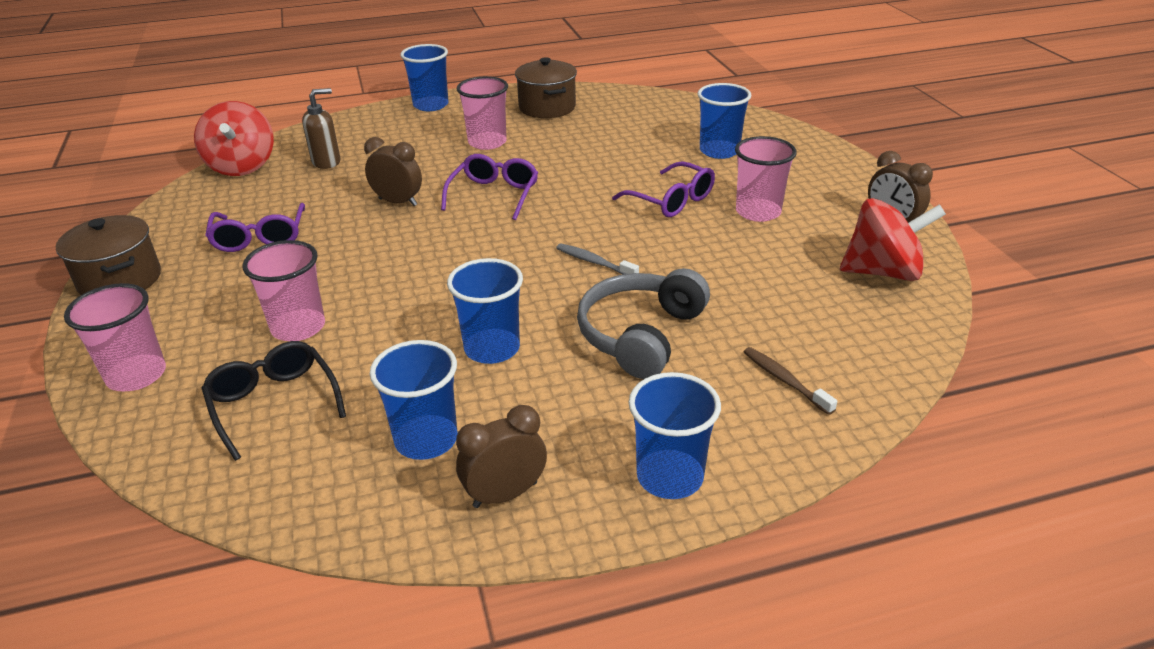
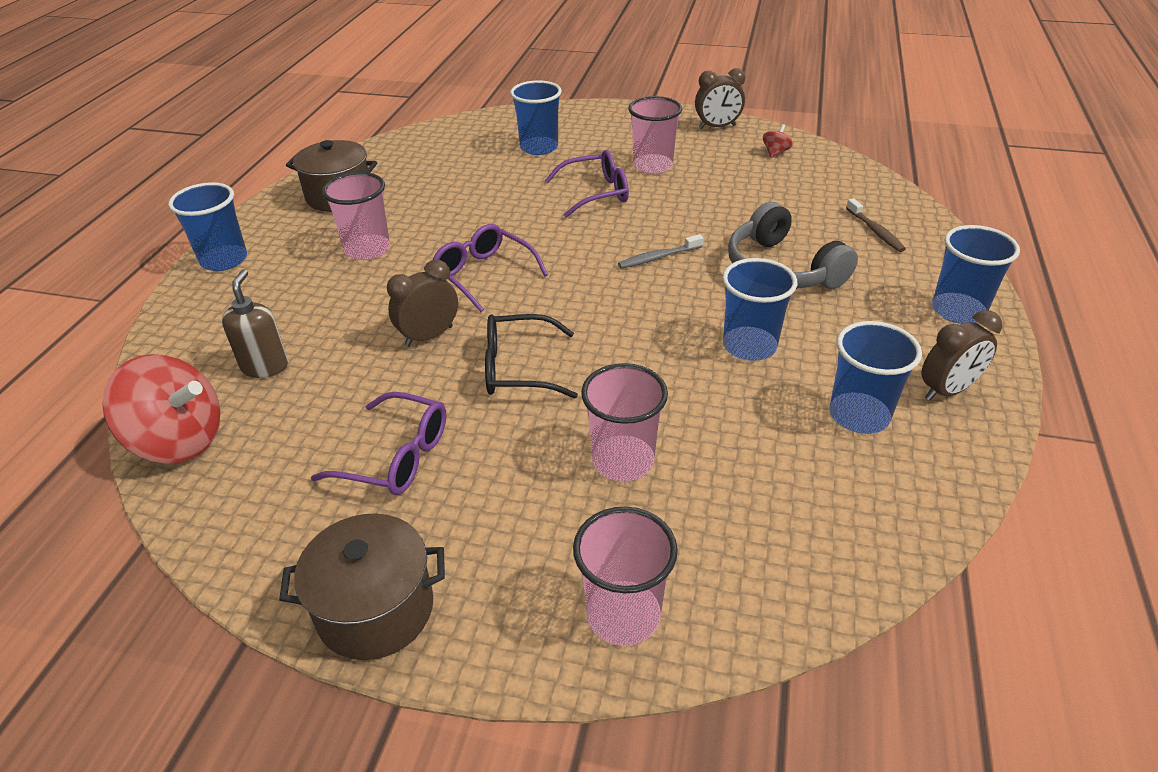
camera: 60 degrees left, 5 degrees up
(273, 403) = (749, 504): black glasses -> black glasses (518, 368)
(505, 494) = (947, 390): brown clock -> brown clock turned 120 degrees counterclockwise
(784, 380) = (875, 231): brown toothbrush -> brown toothbrush turned 105 degrees counterclockwise
(883, 272) = (775, 153): red spinning top -> red spinning top, size x0.42

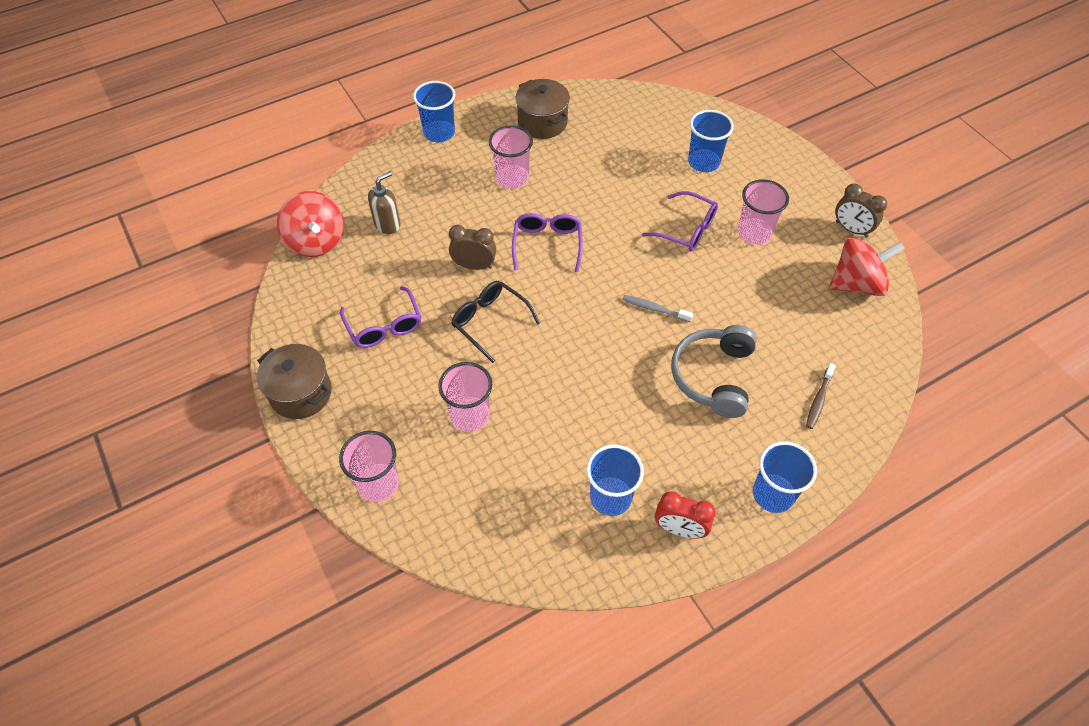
camera: 45 degrees right, 15 degrees up
(749, 346) = (618, 409): blue cup -> none
(775, 153) = (856, 284): red spinning top -> red spinning top, size x2.35
(947, 390) = (679, 529): brown clock -> red clock

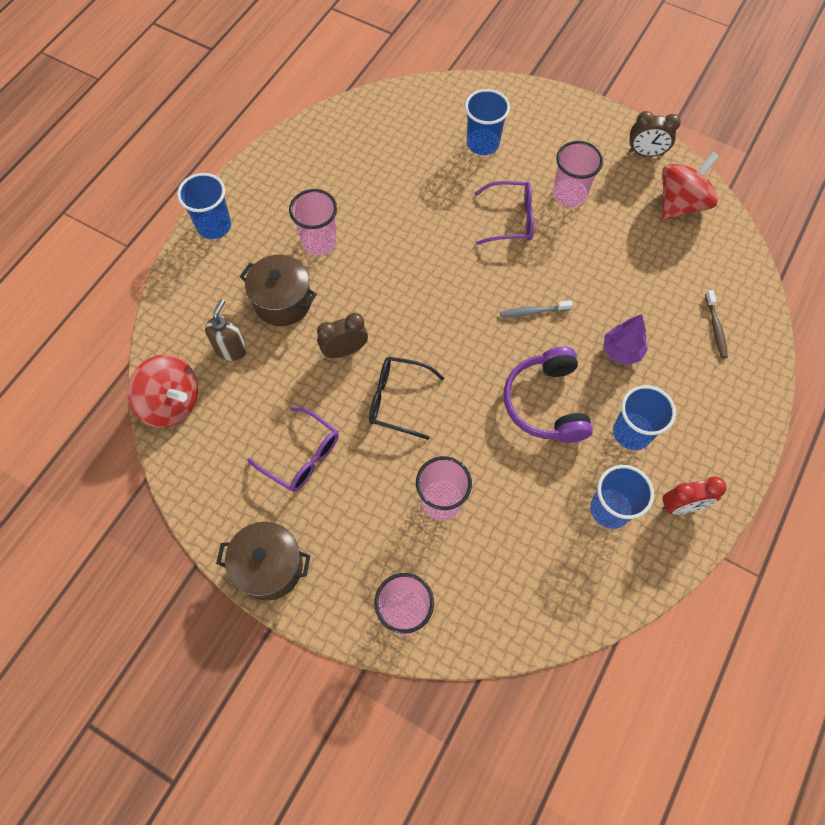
camera: 30 degrees left, 10 degrees up
(542, 122) = (308, 169): brown pot -> brown pot (283, 302)
(547, 244) = (397, 295): purple glasses -> none
(614, 385) = (546, 403): none -> purple headphones
(713, 376) = (621, 351): grey headphones -> purple tree
(773, 494) = (732, 433): blue cup -> blue cup (632, 432)

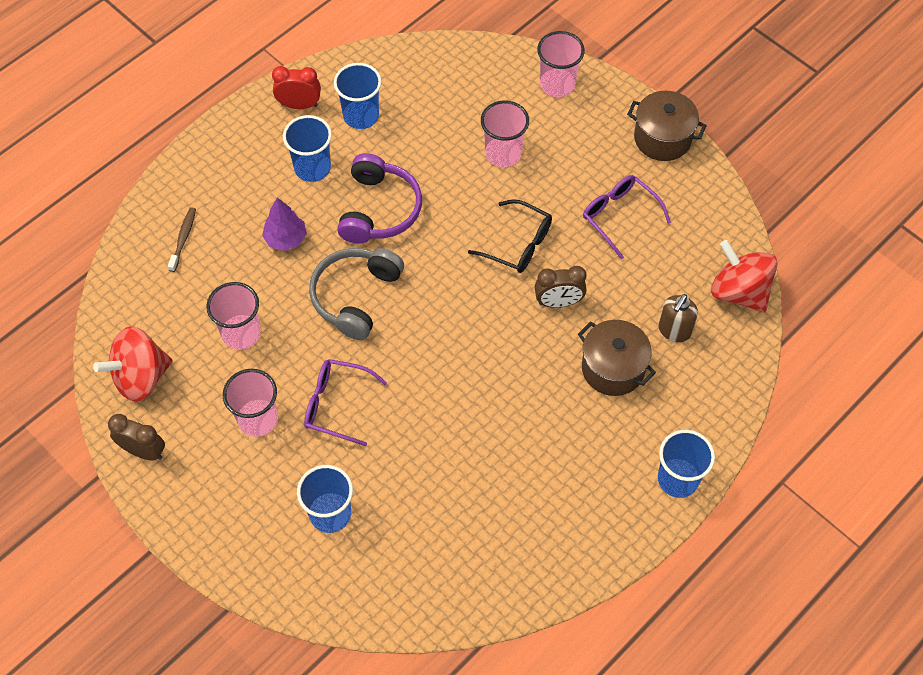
camera: 165 degrees left, 5 degrees down
(319, 242) = (560, 429): pink cup -> pink cup (241, 333)
(533, 312) = (355, 296): grey toothbrush -> grey headphones

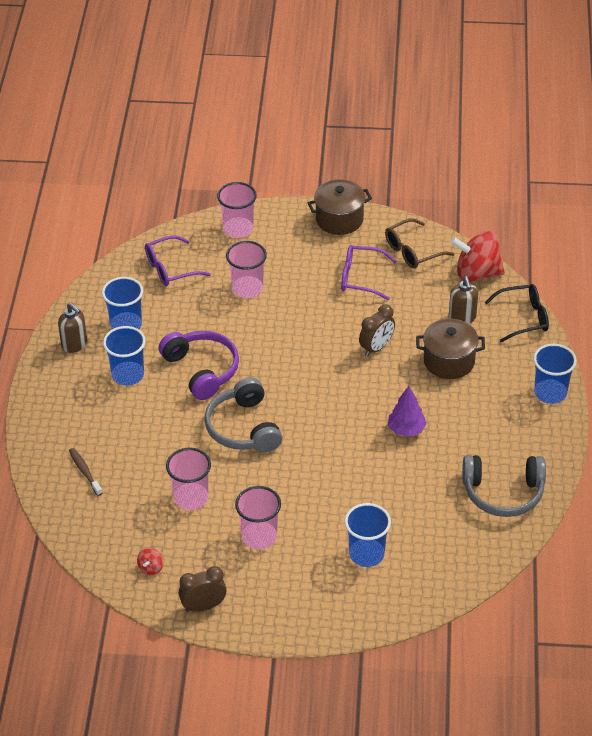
camera: 40 degrees left, 15 degrees down
(140, 377) = (151, 568): red spinning top -> red spinning top, size x0.42
(286, 239) = (157, 426): purple tree -> purple tree (406, 429)
(299, 105) = (74, 344): red clock -> brown soap dispenser
(336, 404) = (301, 494): purple glasses -> purple glasses (170, 268)
(518, 244) = (315, 332): black glasses -> black glasses (524, 318)
(519, 552) = (503, 493): none -> grey headphones
(699, 222) = (412, 251): none -> brown glasses

